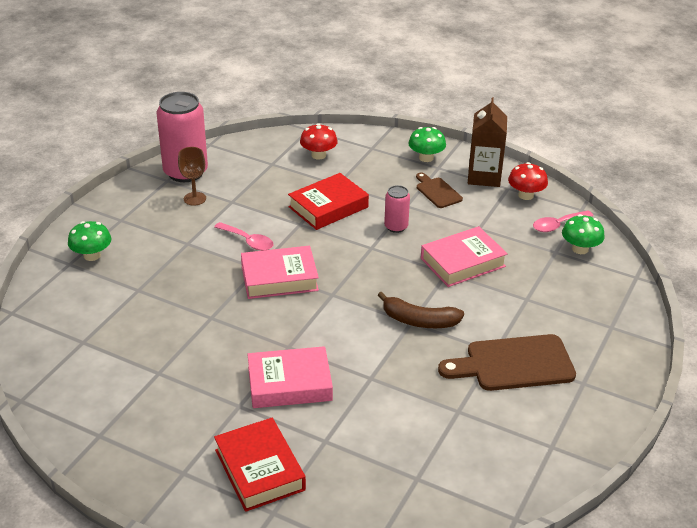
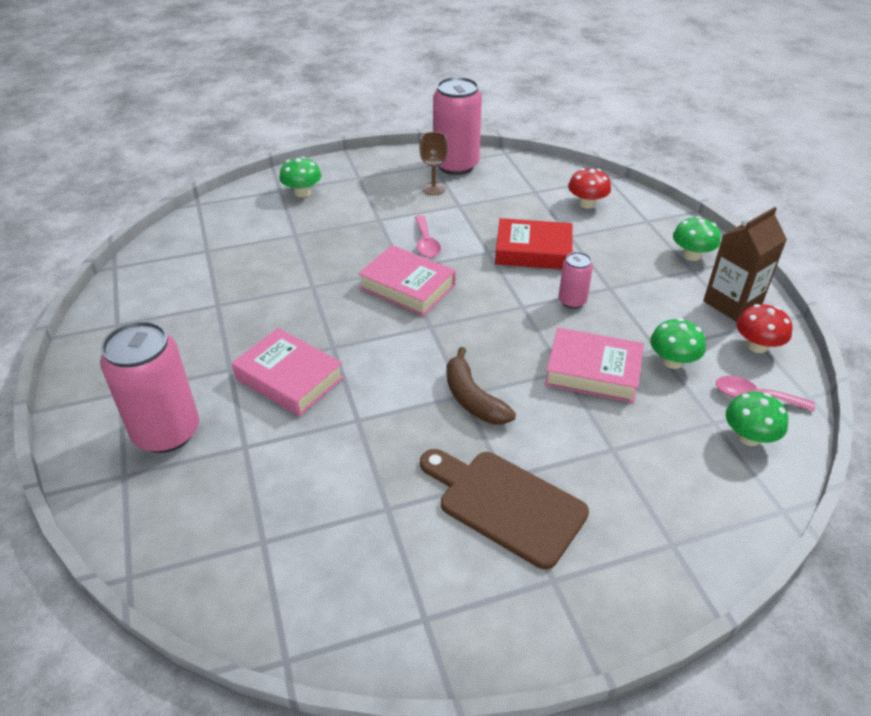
camera: 45 degrees right, 5 degrees up
(259, 470) = (166, 432): red book -> pink can
(437, 192) = (659, 291): brown cutting board -> none
(495, 230) = (672, 361): none -> green mushroom

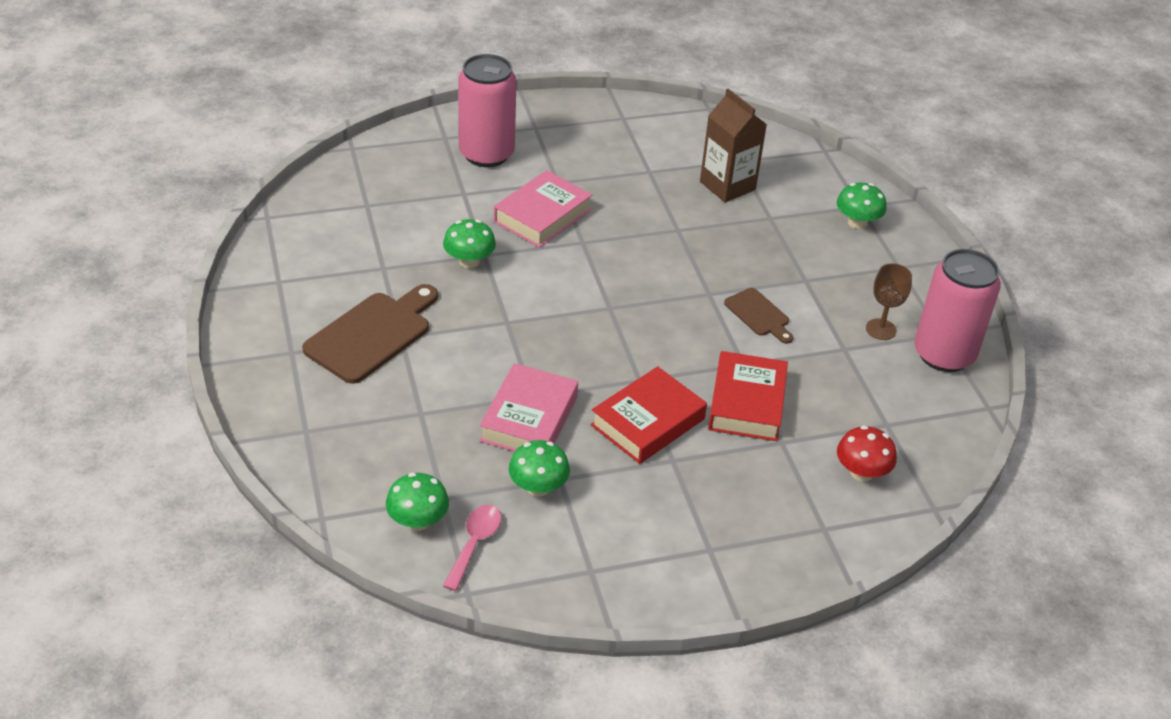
camera: 90 degrees right, 0 degrees up
(407, 287) = (676, 295): pink book -> none
(426, 243) = (759, 314): pink spoon -> brown cutting board
(472, 398) = (501, 327): brown banana -> none
(572, 301) = (648, 422): pink can -> red book
(691, 255) = (743, 557): green mushroom -> green mushroom (469, 261)
(732, 303) = (639, 571): brown carton -> brown carton (727, 186)
(757, 346) = (557, 572): red mushroom -> none

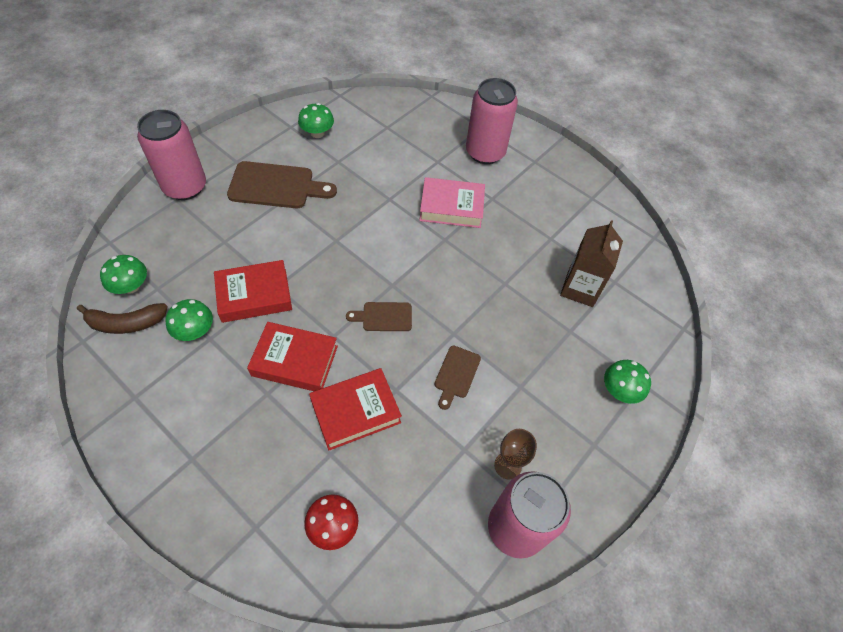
camera: 55 degrees right, 15 degrees up
(291, 414) = (185, 187): none -> pink can
(469, 261) = (377, 195): green mushroom -> green mushroom (317, 133)
(475, 543) = (126, 323): pink spoon -> brown banana
(529, 419) = (254, 295): pink book -> red book
(647, 332) = (384, 317): none -> brown cutting board

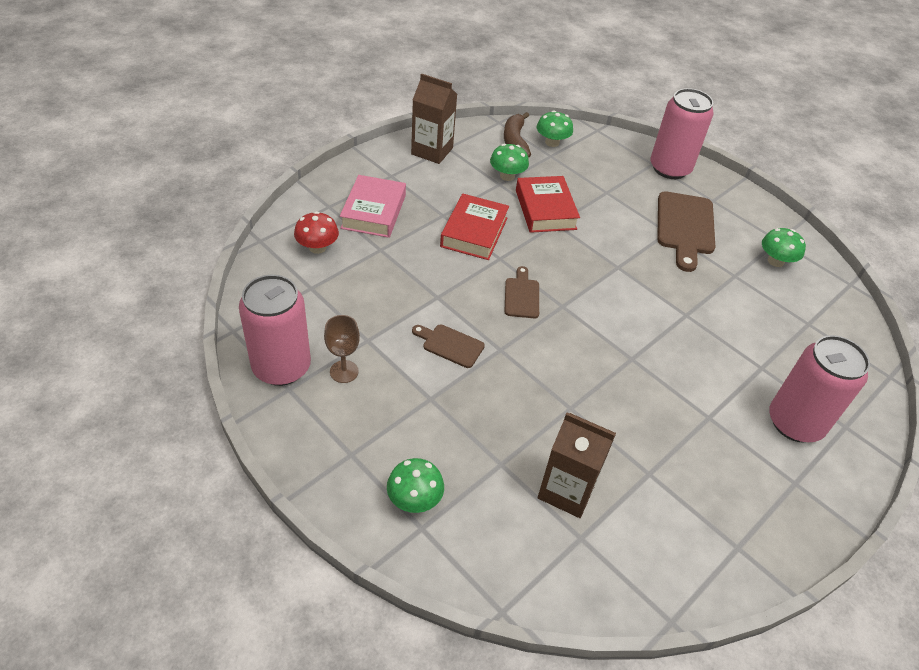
camera: 95 degrees right, 10 degrees down
(141, 415) = (432, 151): none -> brown carton
(355, 411) = (418, 268): red book -> none
(451, 207) = (684, 372): pink book -> pink book (373, 212)

